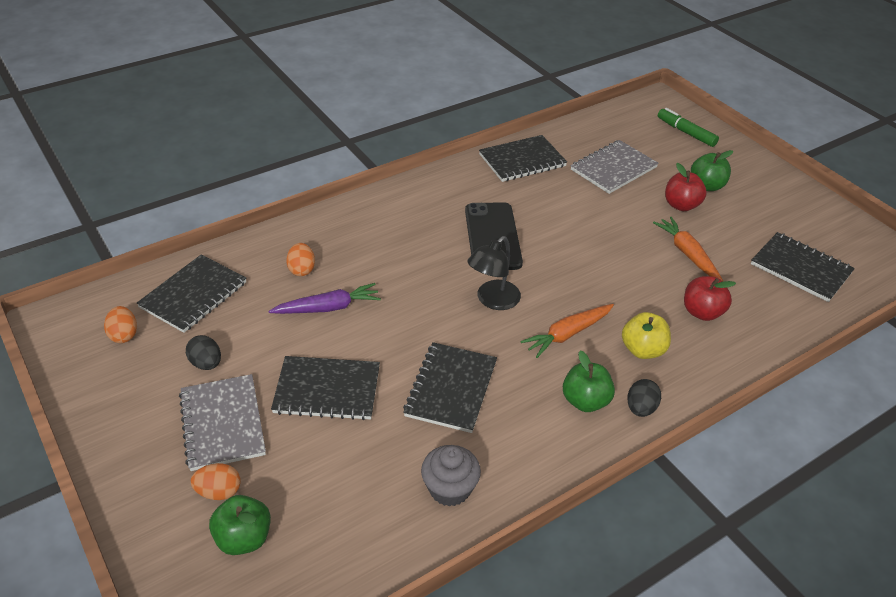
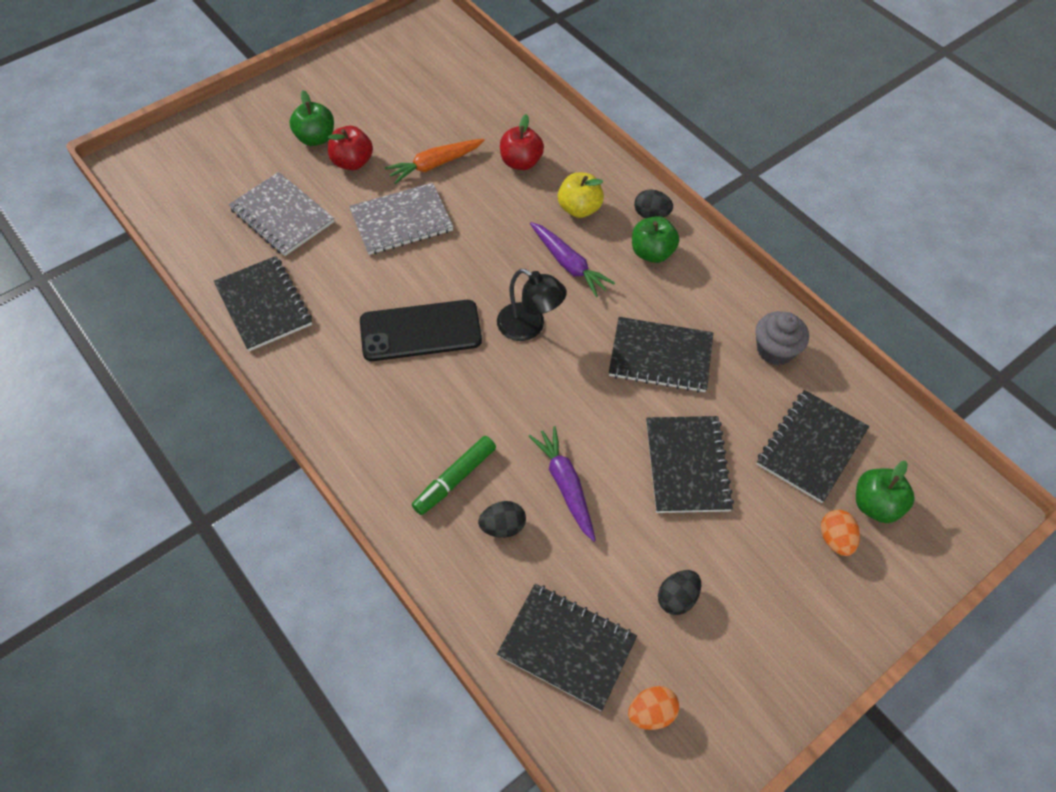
camera: 95 degrees left, 15 degrees up
(223, 423) = (755, 557): grey notebook -> grey notebook (401, 221)
(301, 270) = (502, 526): orange egg -> black egg
(567, 334) = (568, 264): orange carrot -> purple carrot
(686, 133) = (207, 145): green marker -> green marker (455, 479)
(800, 268) = (449, 87): black notebook -> black notebook (811, 447)

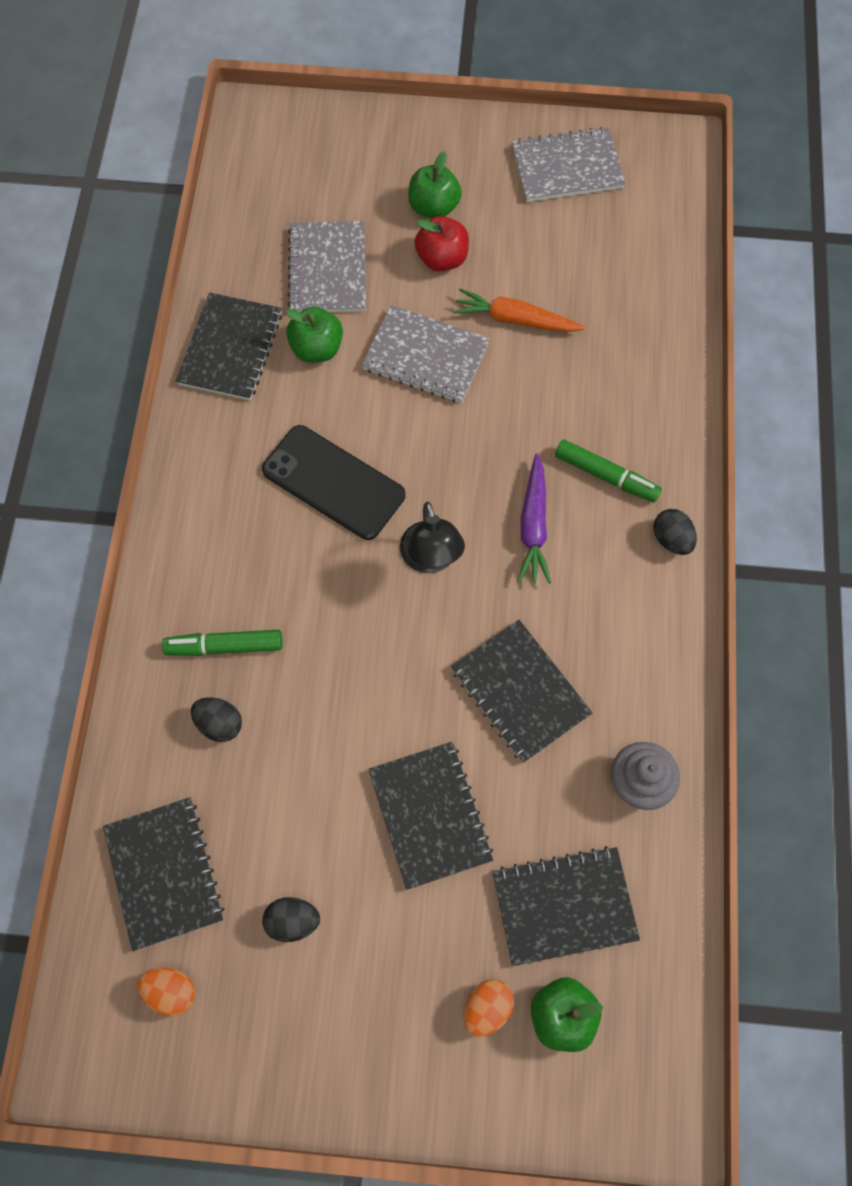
camera: 45 degrees right, 10 degrees up
(377, 67) = (567, 168): none -> grey notebook
(521, 162) = (601, 380): red apple -> none
(565, 485) = (307, 735): purple carrot -> none
(579, 208) = (605, 475): yellow apple -> green marker
(652, 253) = (627, 580): green apple -> green apple (317, 349)
(687, 465) = (429, 815): black notebook -> black notebook turned 60 degrees counterclockwise

